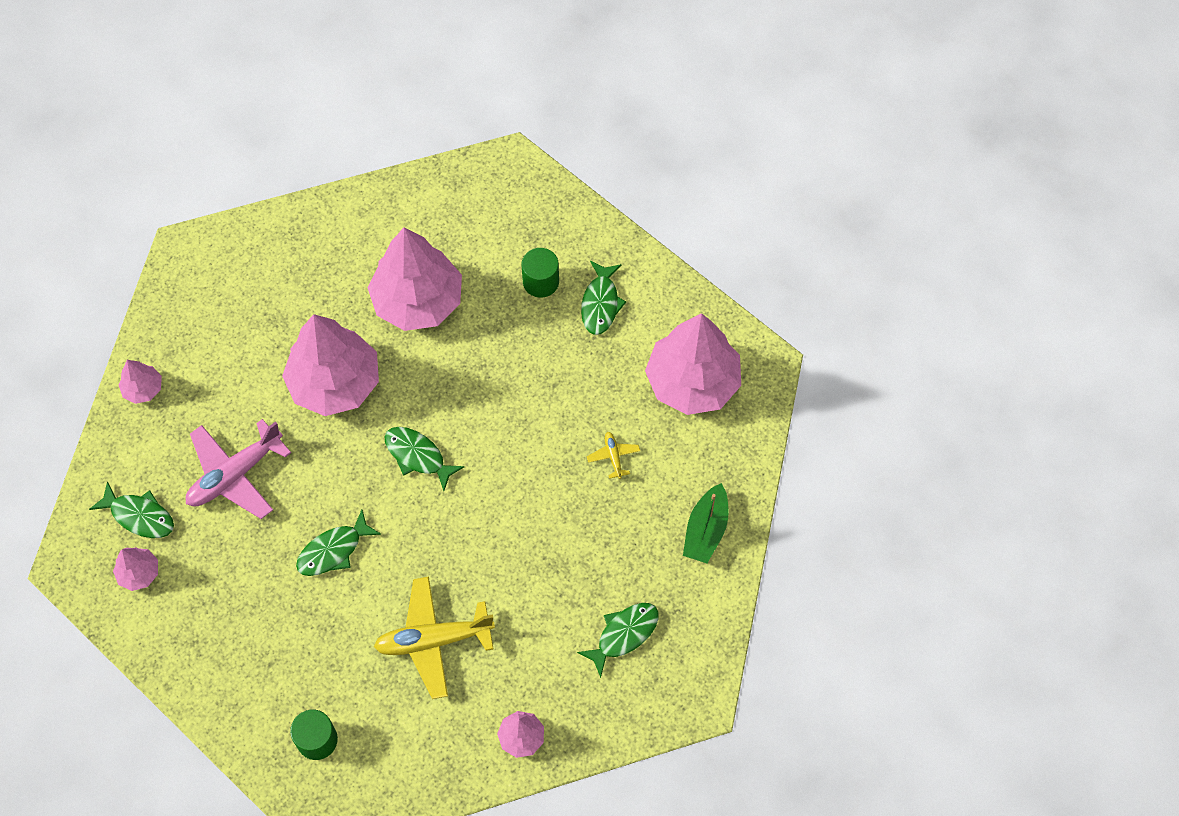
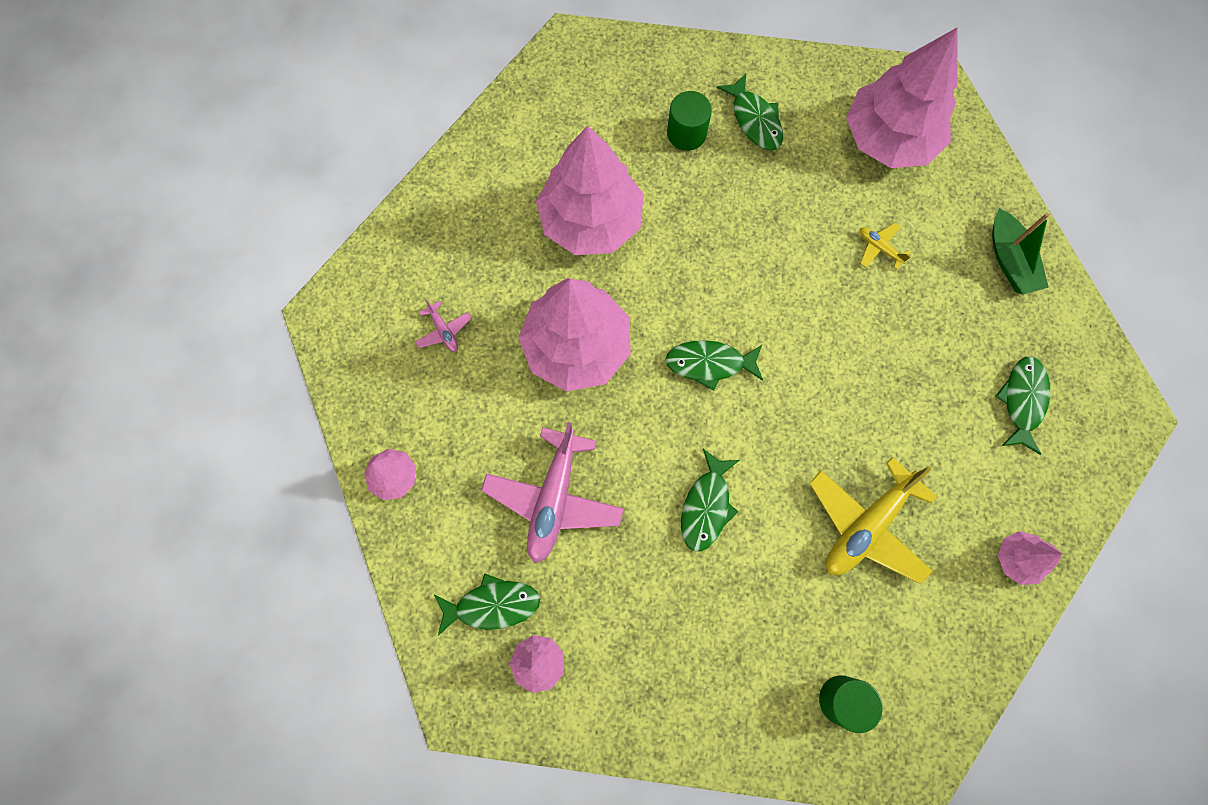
camera: 35 degrees left, 10 degrees up
(253, 312) = (444, 331): none -> pink plane

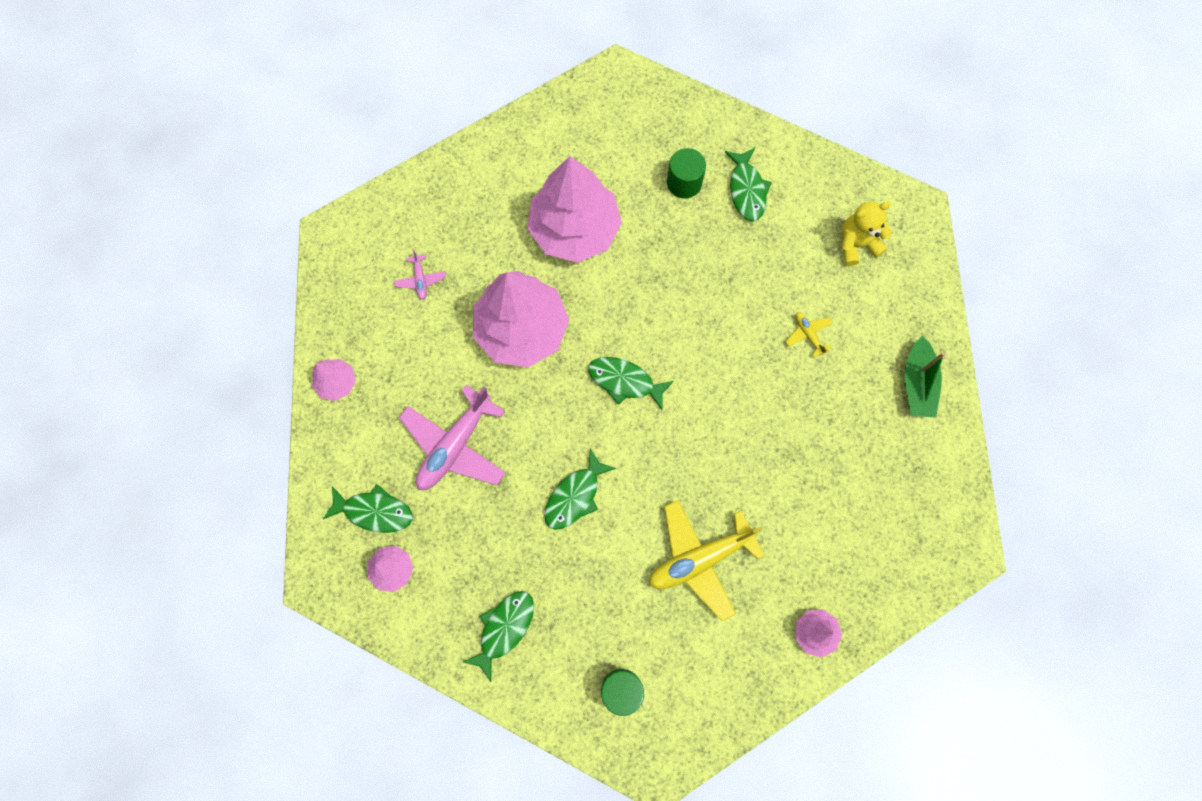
camera: 20 degrees right, 0 degrees up
(889, 138) = (857, 244): pink tree -> yellow teddy bear
(1022, 401) = (876, 505): green fish -> green fish (504, 628)

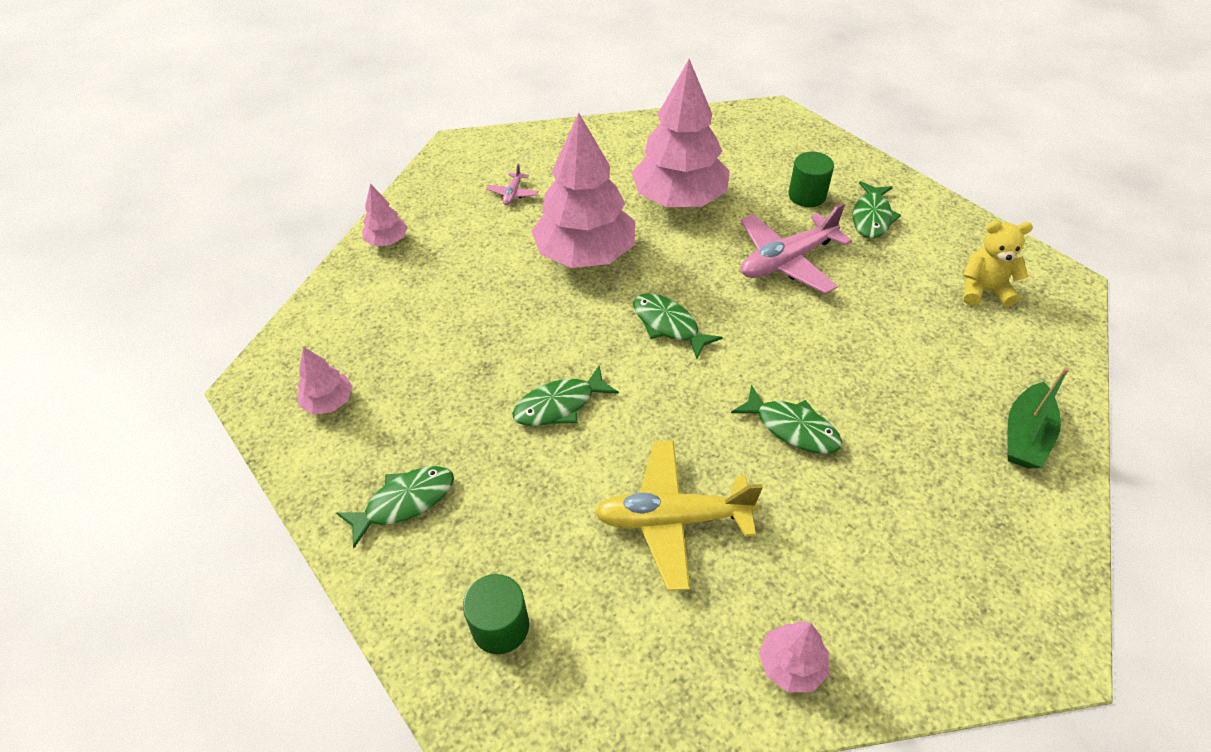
camera: 25 degrees right, 25 degrees down
(374, 511) = (348, 347): green fish -> green fish (792, 428)
(455, 445) = (462, 321): pink plane -> pink plane (787, 261)
(808, 334) = (898, 349): yellow plane -> none

